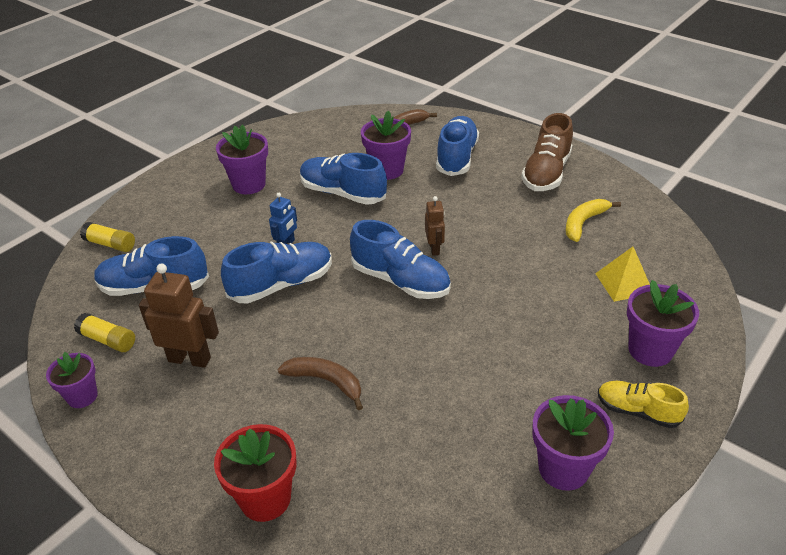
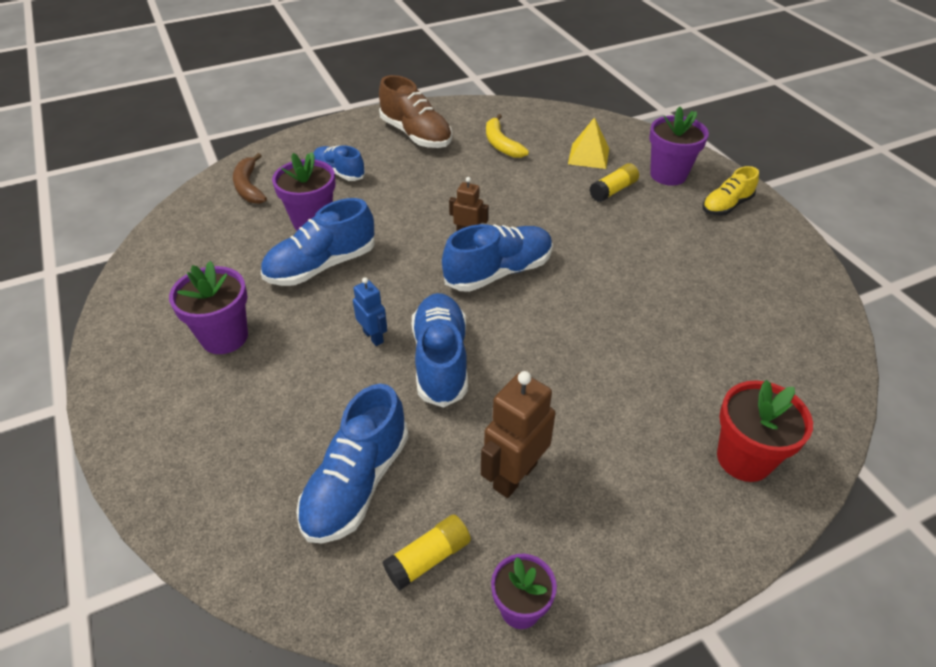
camera: 65 degrees left, 5 degrees up
(110, 244) = (219, 517): yellow glue stick -> yellow glue stick (613, 190)
(326, 381) = (609, 368): brown banana -> none
(457, 157) = (339, 172): blue shoe -> blue shoe, size x0.63
(563, 468) = (768, 262): purple flower pot -> none

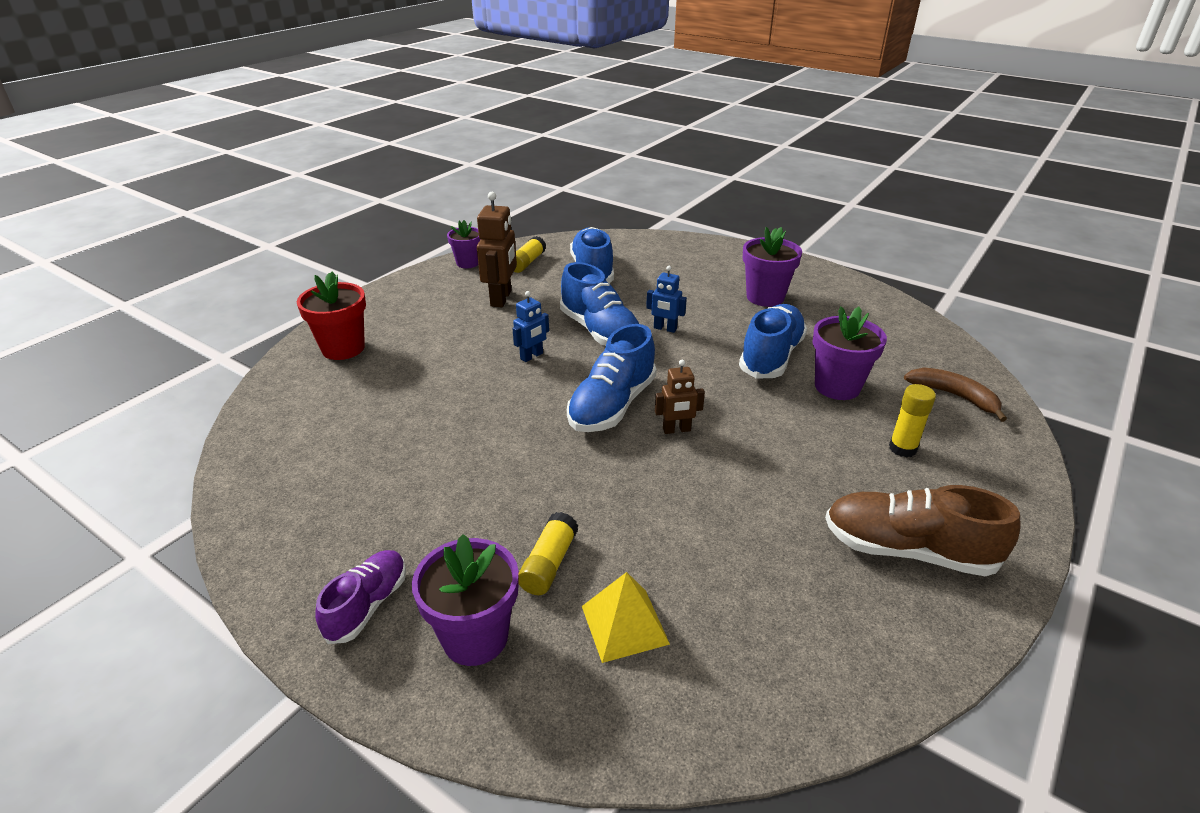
camera: 150 degrees right, 10 degrees down
(339, 172) = (902, 448): blue shoe -> yellow glue stick
(501, 144) = (774, 588): yellow banana -> none
(533, 355) = (532, 356): none -> blue robot
(726, 206) = (368, 605): yellow shoe -> purple shoe

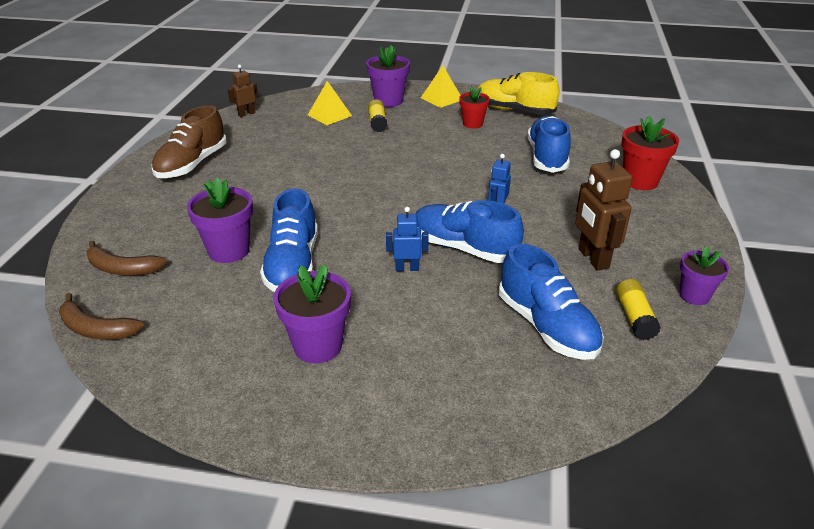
camera: 155 degrees right, 0 degrees up
(295, 517) = (514, 110): none -> yellow shoe
(368, 605) = (441, 98): purple shoe -> yellow pyramid
(399, 504) = (472, 124): none -> red flower pot
(612, 405) = (403, 193): blue shoe -> blue shoe (547, 157)
(676, 430) = (347, 189): brown robot -> brown robot (246, 114)
(902, 448) = (181, 215): yellow glue stick -> none
(907, 550) = (192, 164): brown shoe -> brown shoe turned 120 degrees clockwise
(953, 347) = (96, 329): none -> brown banana

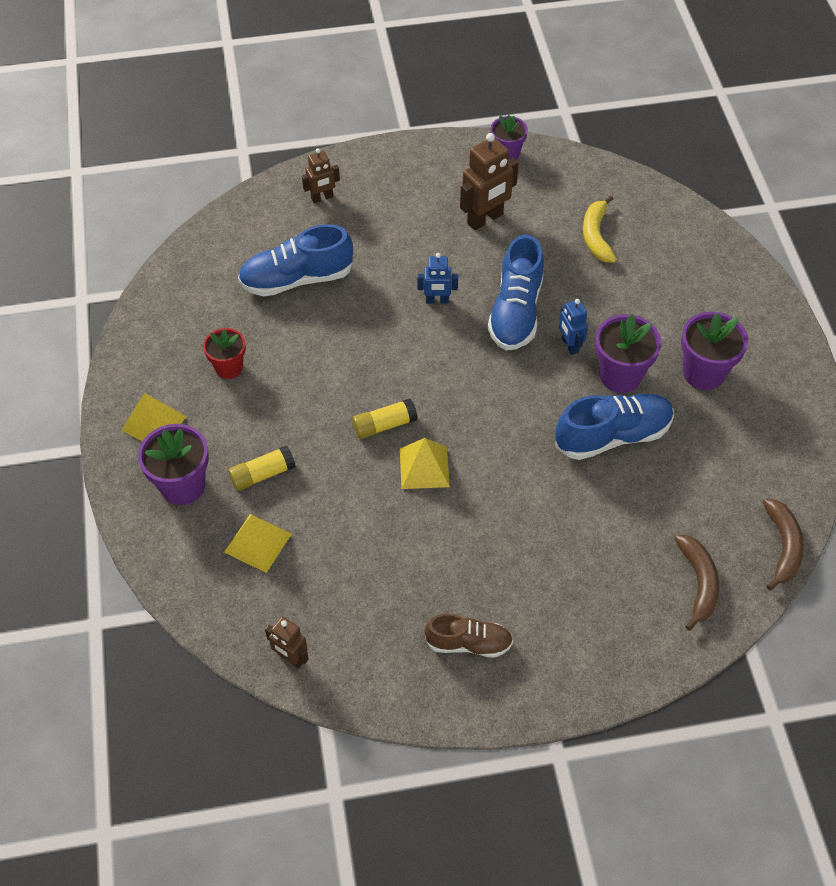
camera: 110 degrees left, 20 degrees up
(192, 164) = (468, 643): brown shoe -> brown shoe, size x0.63
(229, 251) = (620, 502): purple flower pot -> purple flower pot (620, 376)
(336, 175) = (424, 467): none -> yellow pyramid
(514, 110) = (170, 333): yellow shoe -> none
(547, 327) = (596, 236): blue shoe -> yellow banana
(634, 317) = (555, 187): yellow glue stick -> yellow glue stick (384, 425)
(640, 181) = (322, 198): red flower pot -> brown robot

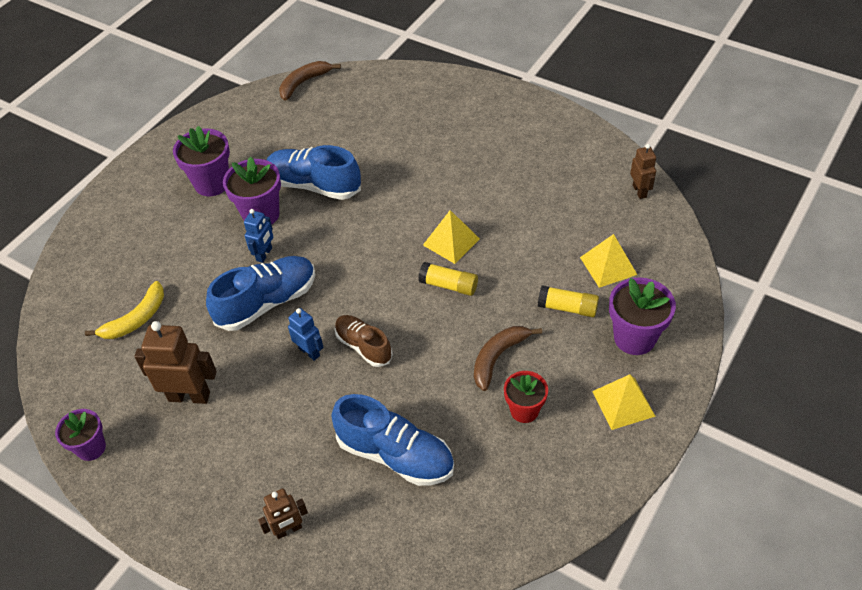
camera: 135 degrees left, 5 degrees down
(322, 198) = (288, 530): brown robot -> brown robot turned 135 degrees clockwise
(468, 643) = (525, 139): brown shoe -> brown shoe (363, 346)
(698, 582) = (368, 94): brown banana -> brown banana (498, 358)

